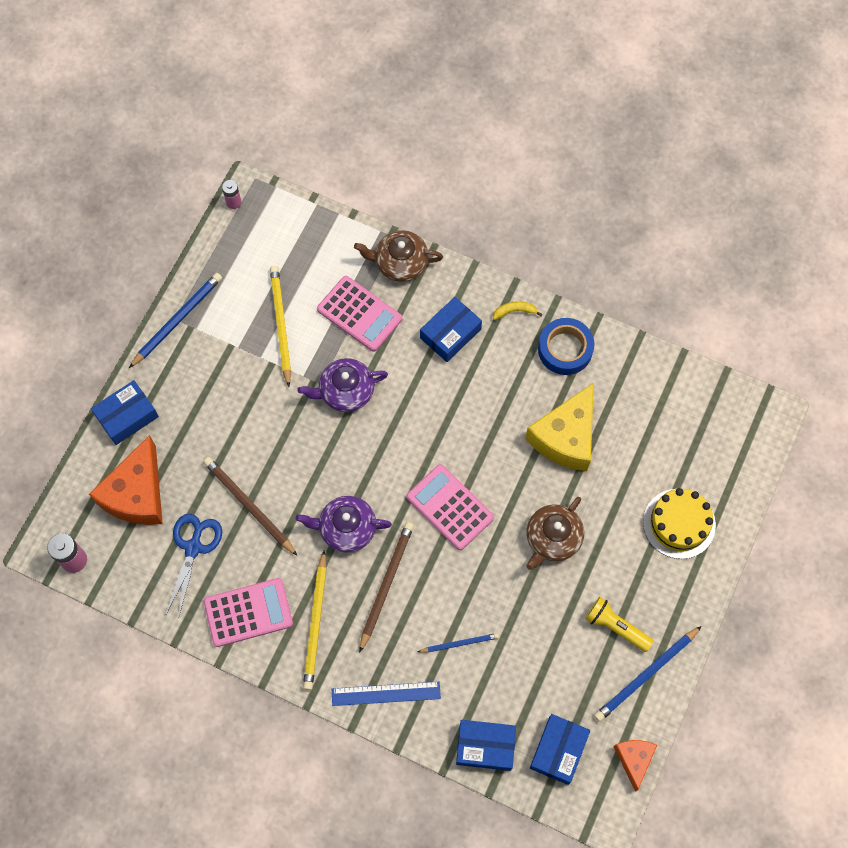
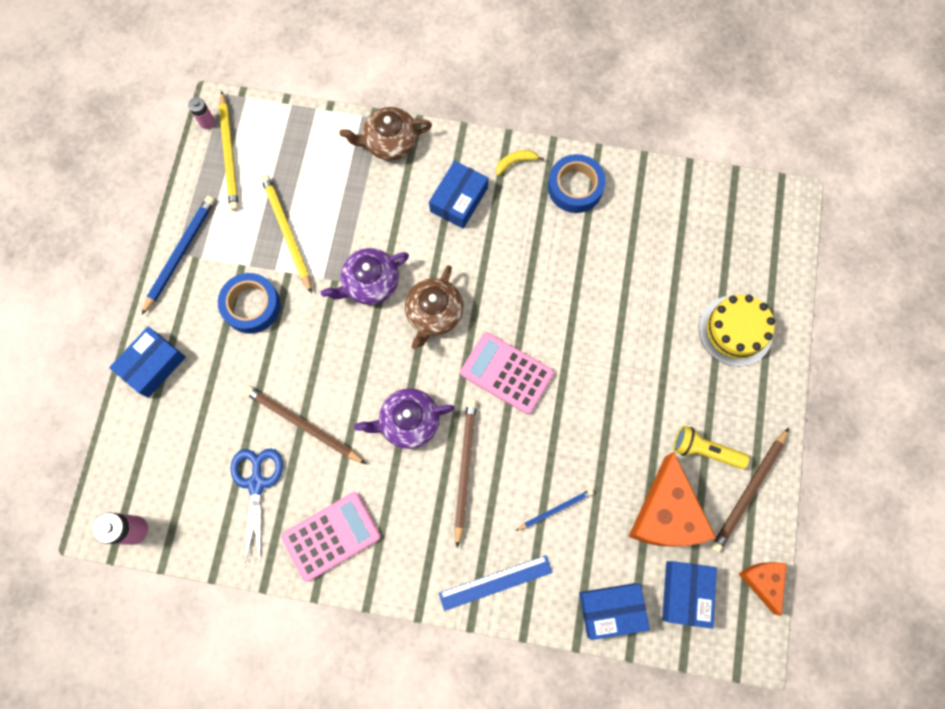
camera: 15 degrees left, 5 degrees up
(137, 494) = (183, 443): orange cheese -> orange cheese (666, 513)
(230, 385) = (251, 305): none -> blue tape
(316, 623) = (404, 528): yellow pencil -> yellow pencil (229, 154)
(359, 314) = (363, 202): pink calculator -> none
(552, 538) = (617, 377): brown teapot -> brown teapot (434, 313)
(565, 437) = (600, 273): yellow cheese -> none
(646, 675) = (749, 491): blue pencil -> brown pencil

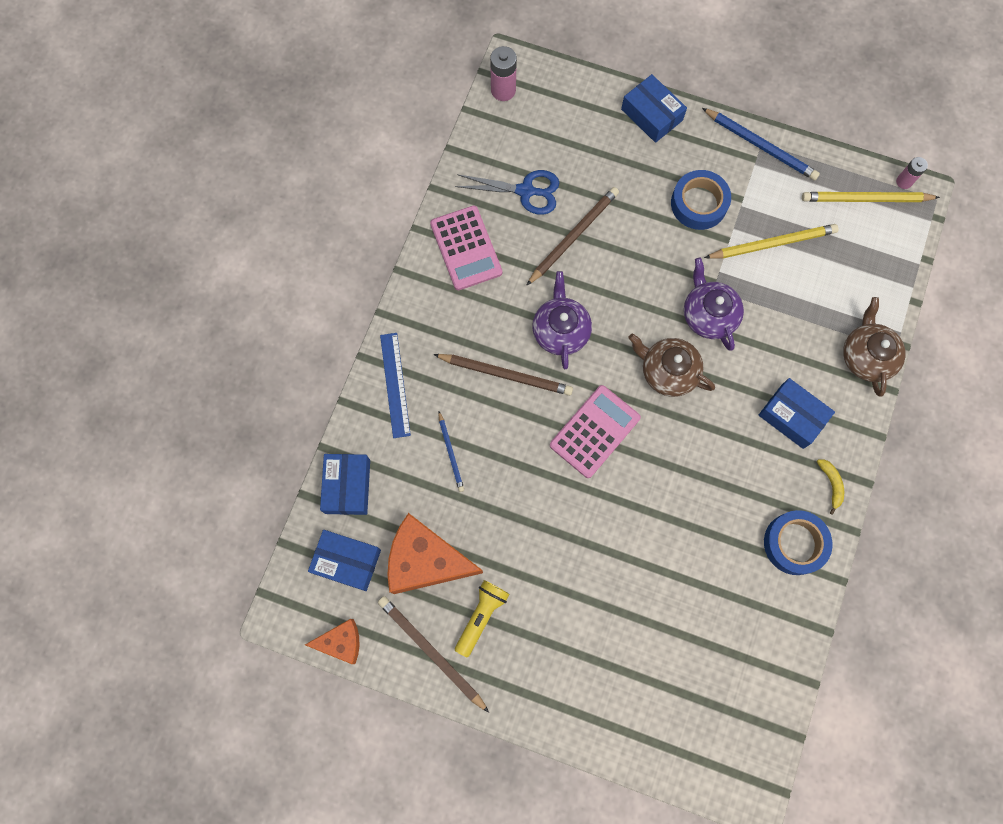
camera: 100 degrees right, 0 degrees up
(735, 330) = (605, 684): yellow cake -> none

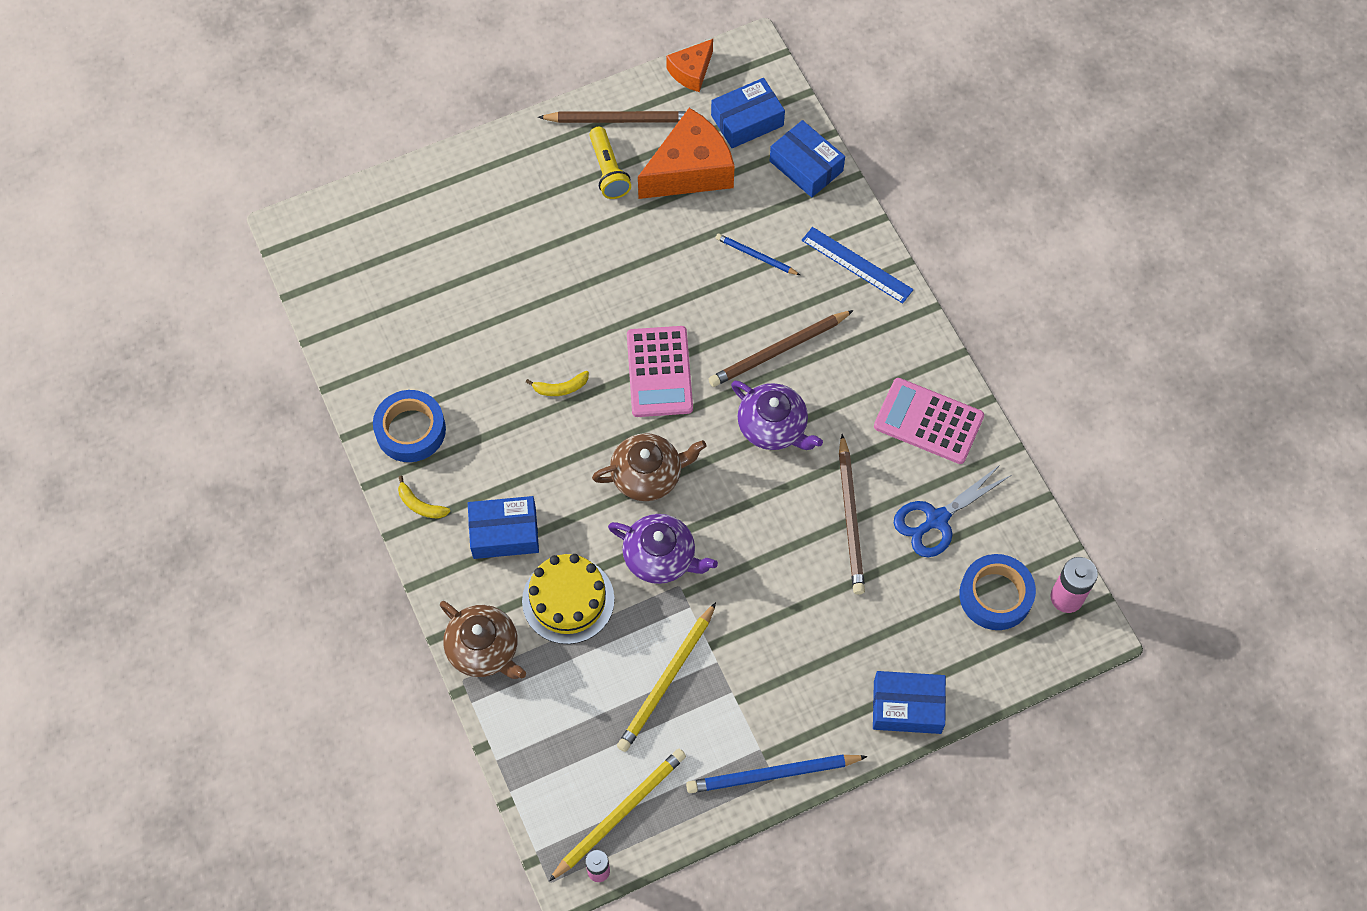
camera: 135 degrees right, 10 degrees down
(668, 480) = (561, 388): none -> yellow banana
(699, 203) = (772, 656): blue tape -> blue tape (995, 595)
(789, 339) = (568, 600): none -> yellow cake

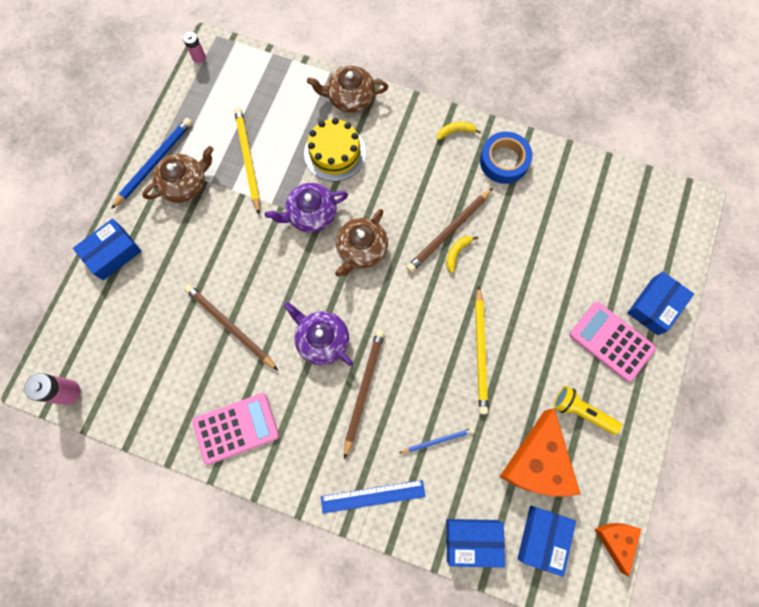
camera: 135 degrees right, 10 degrees up
(504, 533) = (400, 155): blue box -> blue box (654, 306)
(619, 813) = (212, 86): yellow pencil -> yellow pencil (480, 351)
(620, 119) = (616, 455): brown pencil -> brown pencil (449, 231)
(659, 372) = (415, 312): pink calculator -> pink calculator (611, 341)
(761, 716) = (185, 184): none -> brown teapot
(773, 426) = (322, 340): purple teapot -> purple teapot turned 45 degrees clockwise
(936, 520) = (180, 370): blue scissors -> none
(995, 595) = (111, 356): blue tape -> none

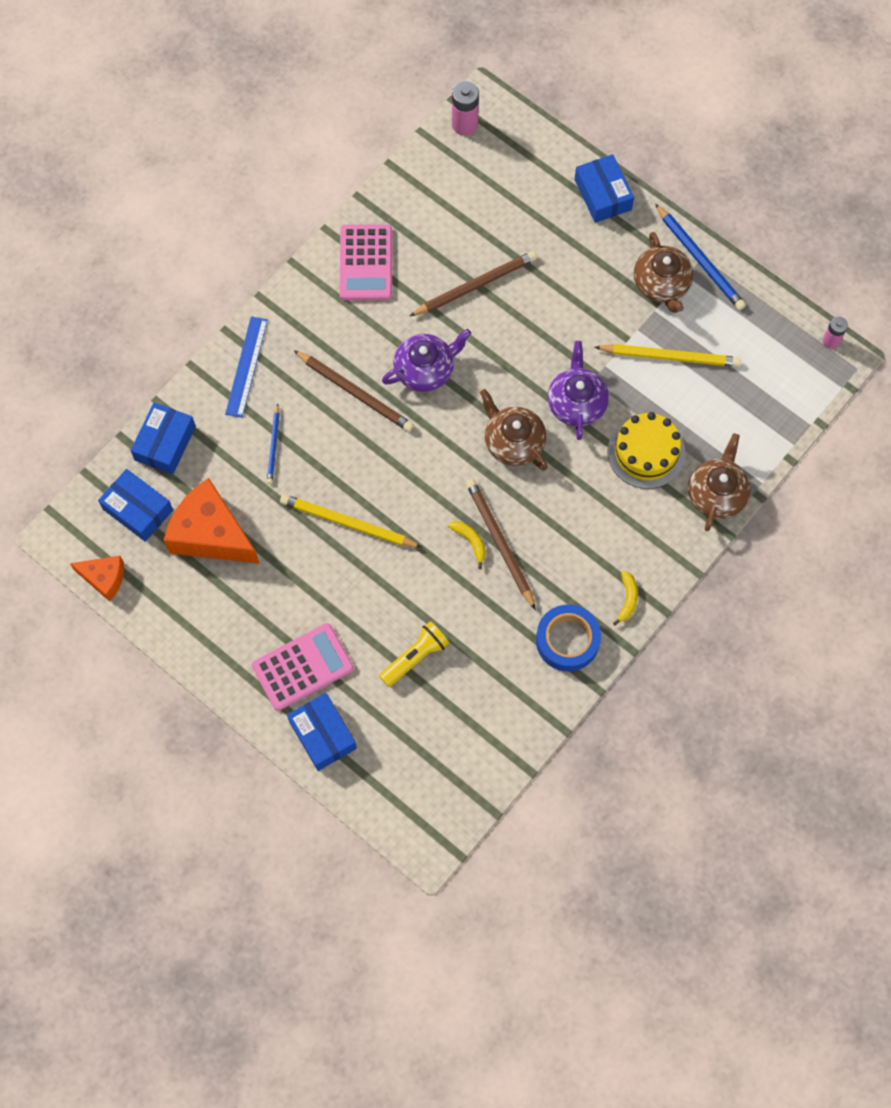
camera: 110 degrees right, 5 degrees down
(581, 411) = (242, 601): yellow flashlight -> yellow flashlight (415, 657)

